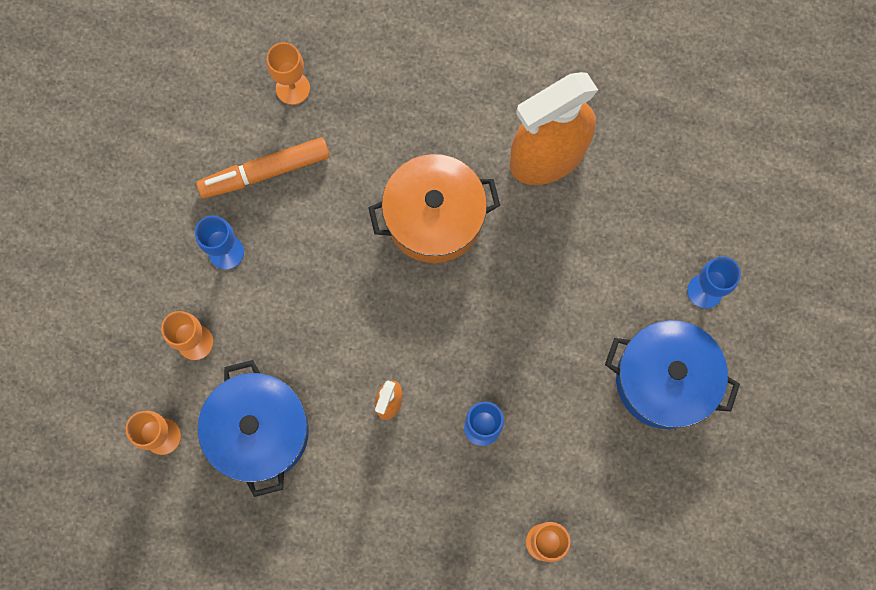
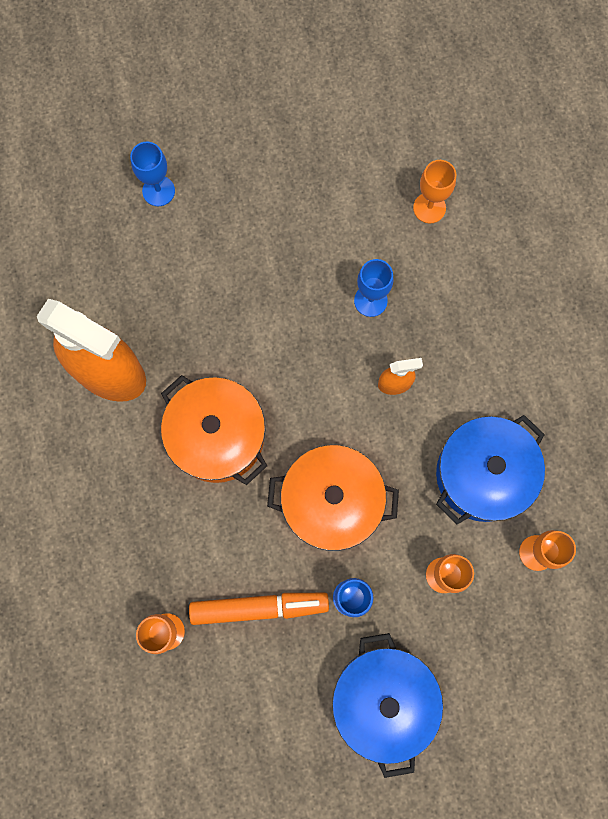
camera: 120 degrees left, 0 degrees up
(266, 172) = (258, 607): orange marker -> orange marker turned 45 degrees counterclockwise
(316, 283) = (331, 502): none -> orange pot
(664, 380) = (249, 185): blue pot -> blue pot (383, 699)

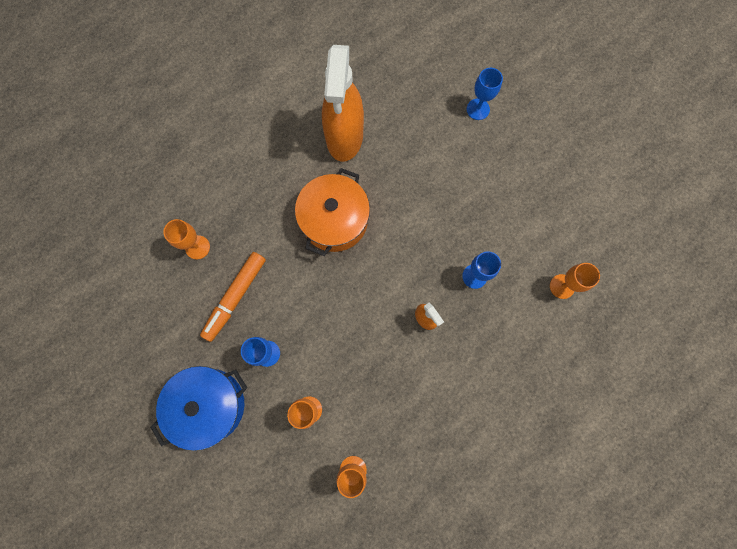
camera: 65 degrees right, 0 degrees up
(258, 607) = (236, 297): orange marker -> orange marker turned 60 degrees clockwise
(331, 502) = (324, 312): orange pot -> none
(482, 474) = (390, 407): blue pot -> none

